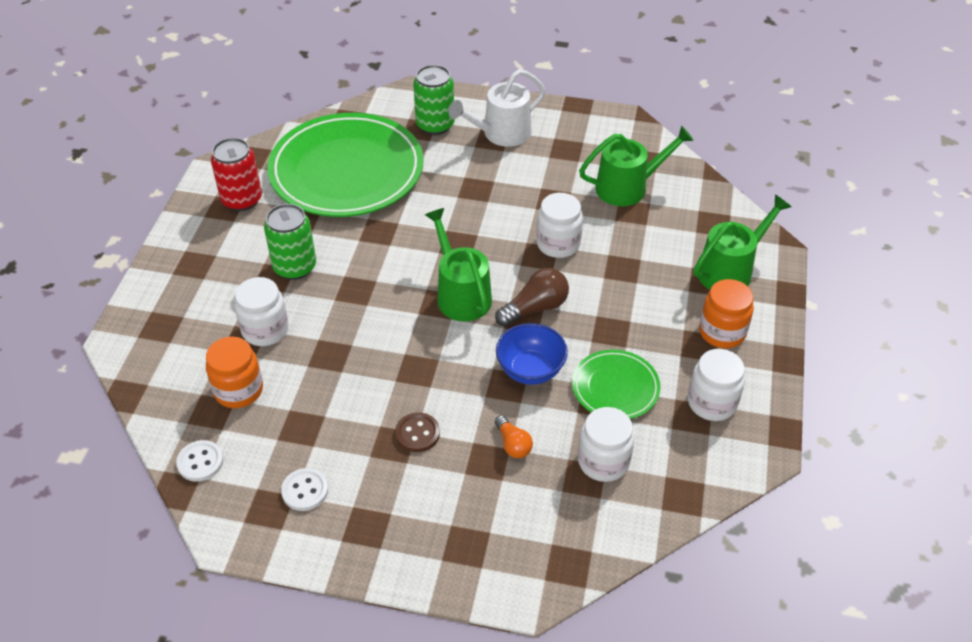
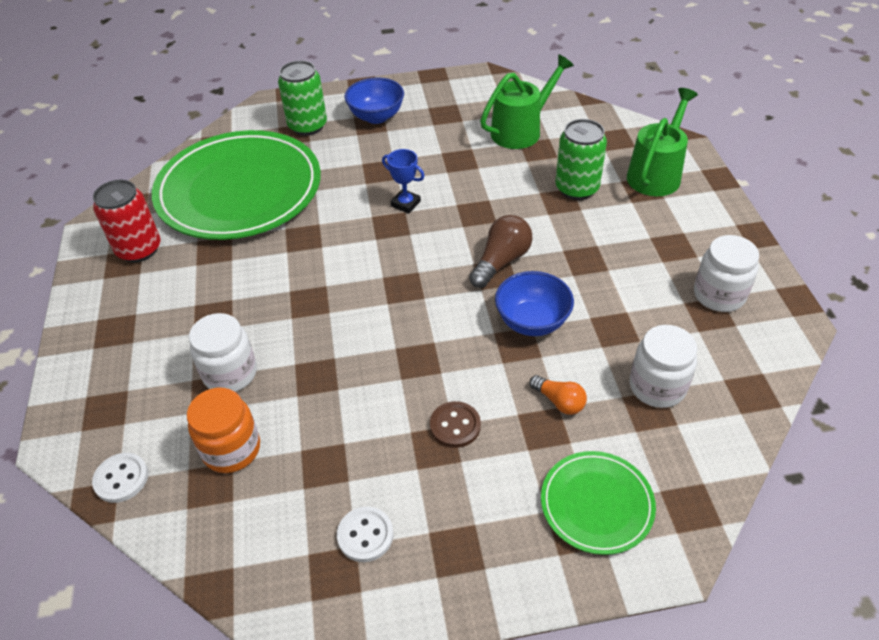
camera: 20 degrees left, 0 degrees up
(200, 462) = (224, 548): white button -> white button (121, 479)
(295, 267) = (231, 298): green can -> green can (577, 188)
(461, 294) = (421, 272): green watering can -> none
(482, 228) = (405, 204): none -> blue trophy
(501, 133) = (376, 117): white watering can -> blue bowl
(558, 244) = (487, 197): white jar -> none
(615, 387) = (623, 311): green plate -> green plate (596, 504)
(722, 332) = (685, 229): orange jar -> none

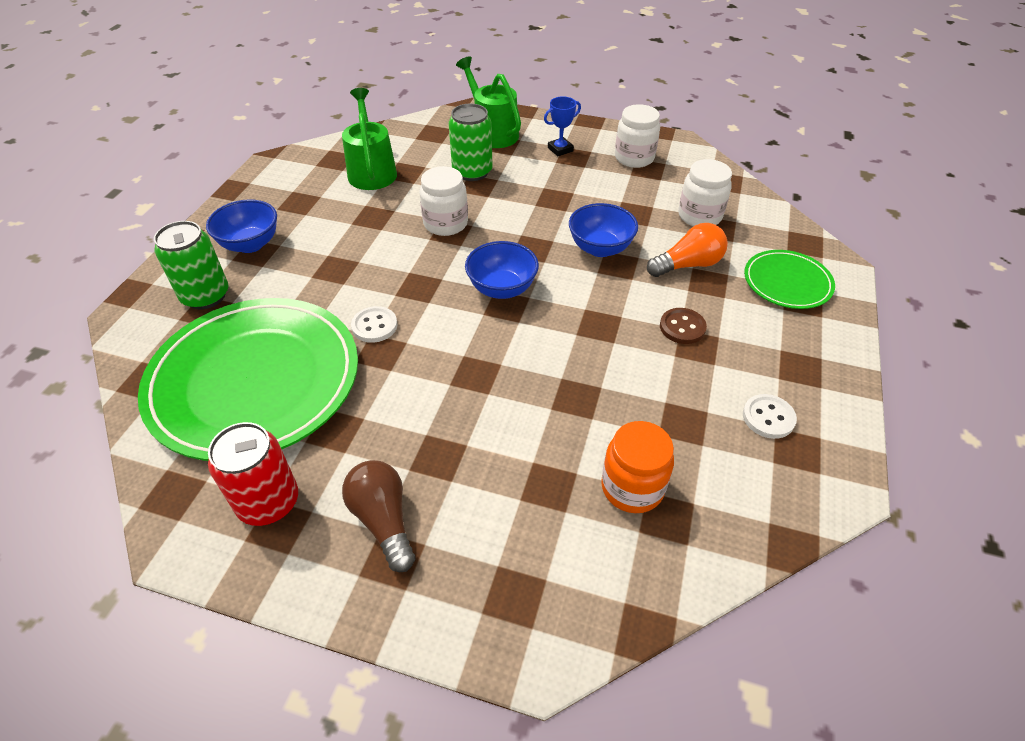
camera: 65 degrees left, 0 degrees up
(121, 479) = (624, 598): white button -> white button (374, 326)
(230, 373) = (532, 463): white jar -> white jar (445, 224)
(405, 204) = (399, 268): blue trophy -> blue trophy (560, 149)
(422, 275) = (502, 289): none -> blue bowl
(501, 261) = (522, 239): brown light bulb -> brown light bulb (383, 520)
(559, 401) = (688, 265): orange light bulb -> orange light bulb, size x1.59

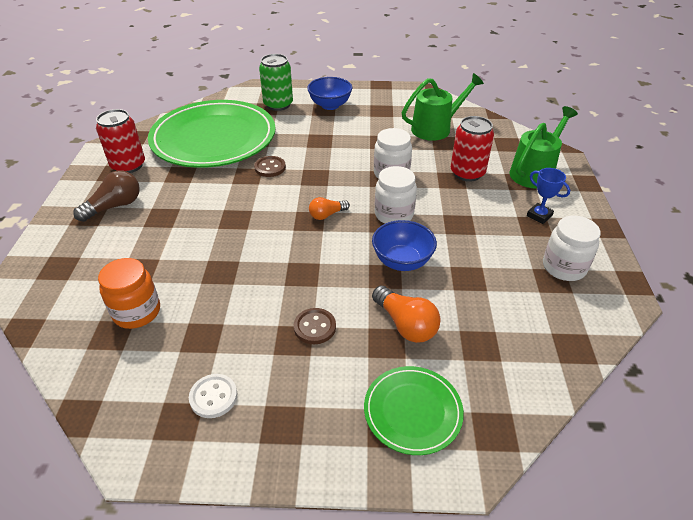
camera: 75 degrees right, 5 degrees down
(374, 326) = (270, 168): white button -> brown button
(472, 172) = (467, 173): green can -> red can
(502, 289) = (327, 215): blue bowl -> orange light bulb
(699, 216) = (492, 328): white jar -> white jar (394, 215)

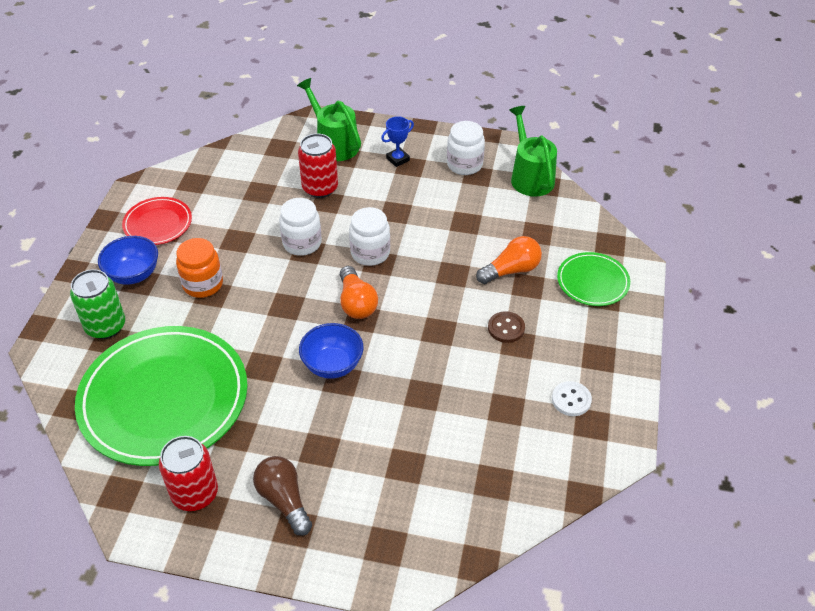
camera: 80 degrees left, 5 degrees up
(137, 312) = (467, 462): orange jar -> orange jar (203, 284)
(270, 168) = (254, 344): brown button -> none
(327, 215) = (356, 303): orange light bulb -> orange light bulb, size x1.59
(385, 105) = (158, 224): none -> red plate
(402, 261) = (437, 259): blue bowl -> blue bowl (332, 365)
(435, 128) = (228, 193): green watering can -> green watering can (530, 177)

